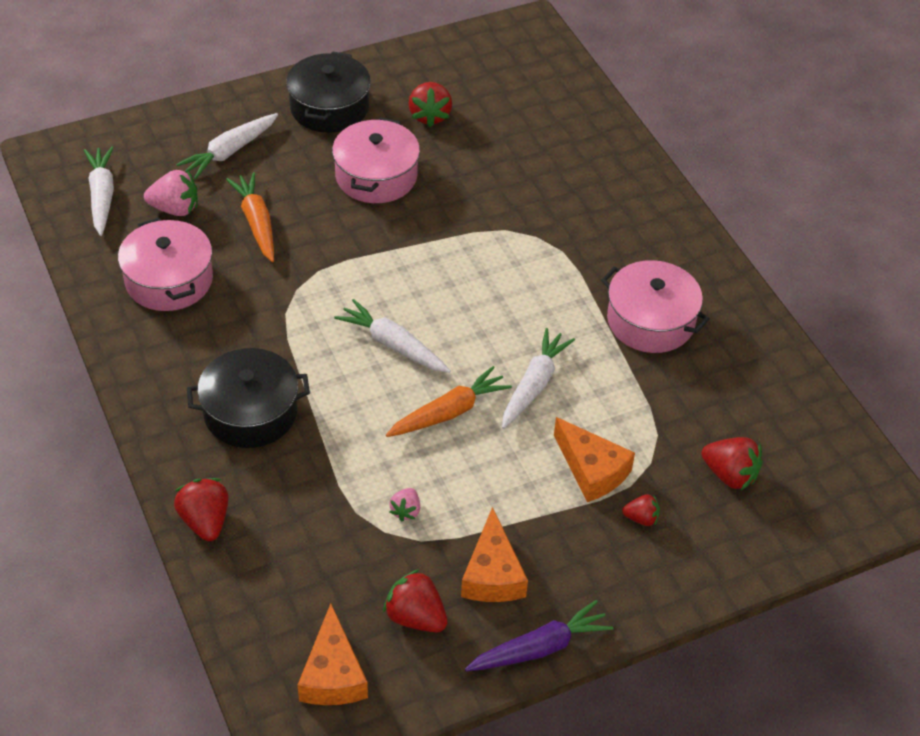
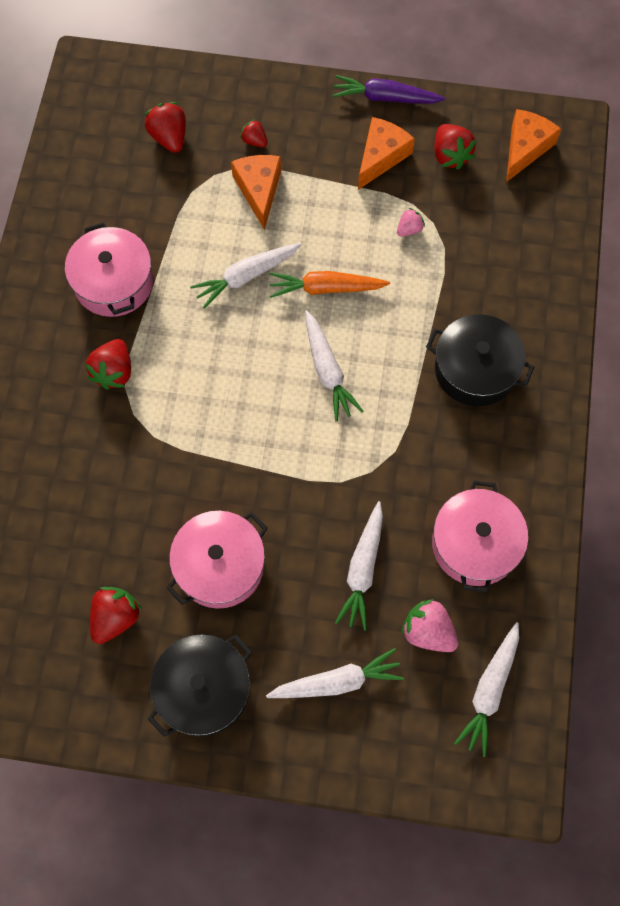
camera: 145 degrees left, 20 degrees up
(205, 521) = (555, 296): red strawberry -> red strawberry (114, 372)
(256, 222) = (362, 569): orange carrot -> white carrot

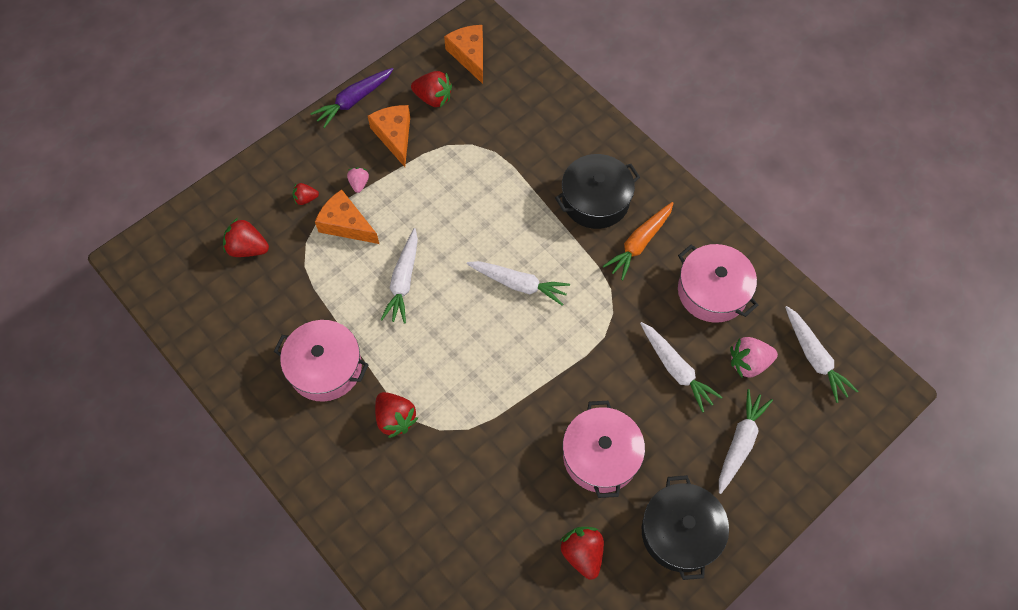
camera: 50 degrees left, 5 degrees down
(325, 288) = (458, 240): orange carrot -> orange carrot (639, 243)
(409, 229) = (463, 161): pink strawberry -> pink strawberry (359, 184)

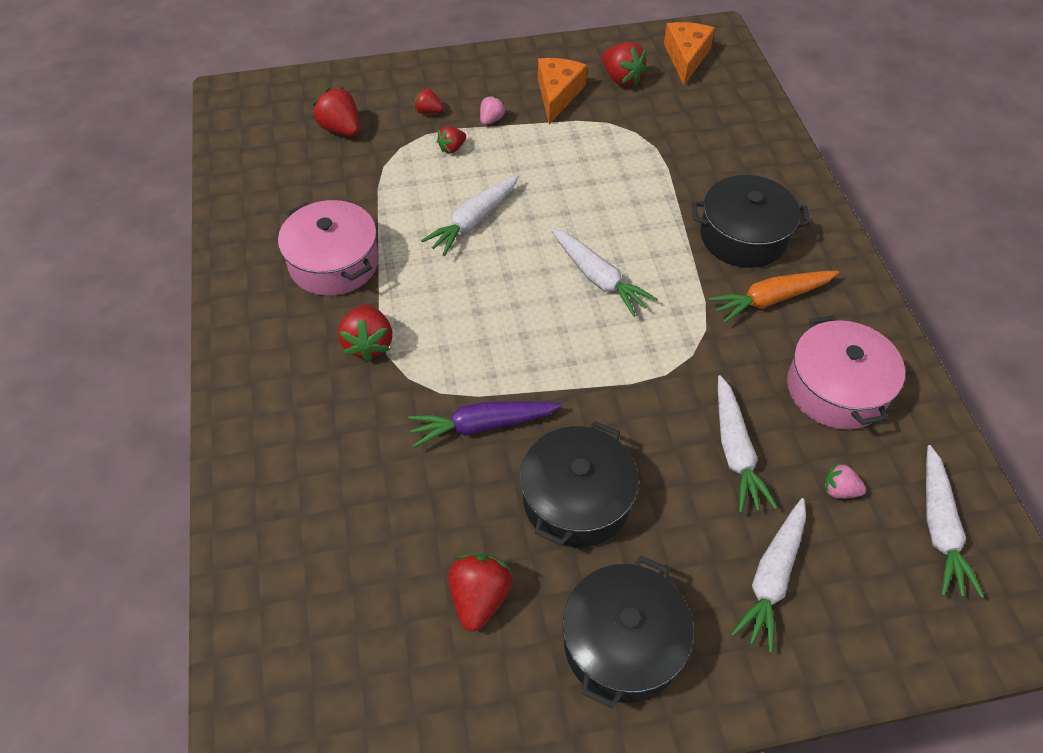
camera: 30 degrees right, 10 degrees down
(346, 224) = (452, 148): orange cheese -> red strawberry
(354, 101) = (537, 51): purple carrot -> purple carrot (482, 425)
(601, 456) = (576, 499): pink pot -> black pot
(740, 443) = (772, 578): white carrot -> white carrot turned 150 degrees clockwise
(748, 363) = (839, 490): pink strawberry -> pink strawberry, size x0.59

